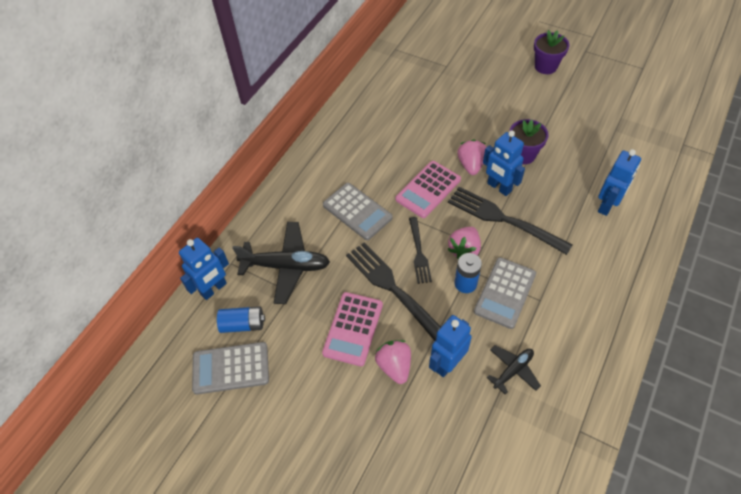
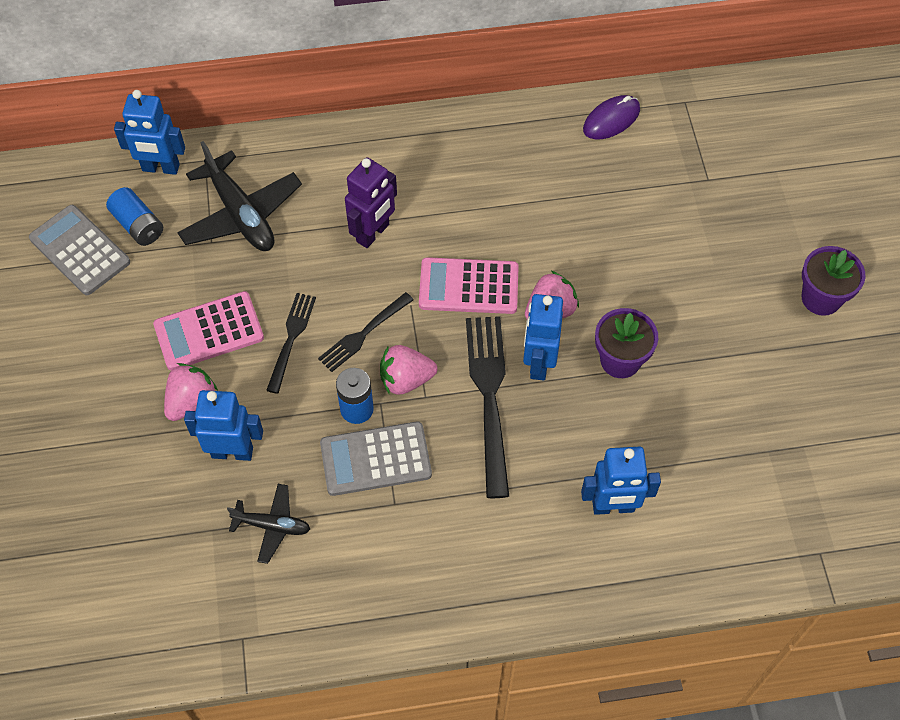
camera: 50 degrees right, 5 degrees up
(357, 211) = (373, 233): grey calculator -> purple robot
(379, 79) = (611, 120): none -> purple mouse
(393, 289) = (291, 338): black fork -> black fork, size x0.59

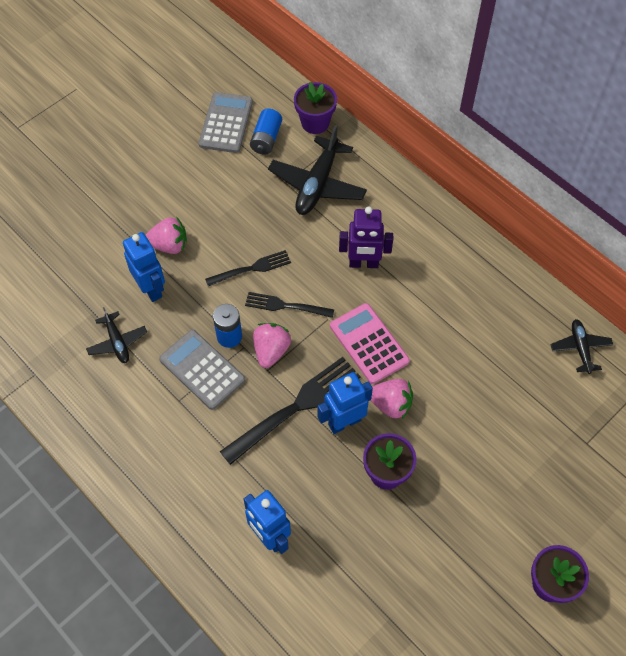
camera: 55 degrees right, 0 degrees up
(160, 168) = (315, 123): blue robot -> purple flower pot
(209, 332) = (222, 223): pink calculator -> none
(406, 379) = (271, 351): pink strawberry -> pink strawberry turned 60 degrees clockwise
(611, 120) = (580, 348): purple mouse -> black plane

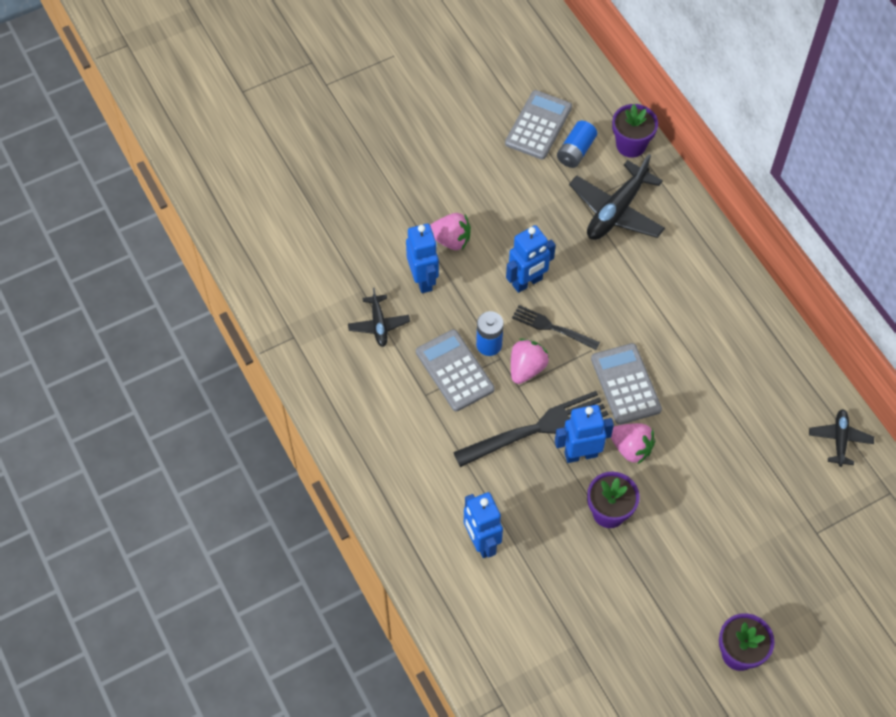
camera: 15 degrees right, 0 degrees up
(251, 268) = (527, 282): black fork -> blue robot
(363, 263) = (642, 303): purple robot -> none
(369, 344) = (625, 384): pink calculator -> grey calculator

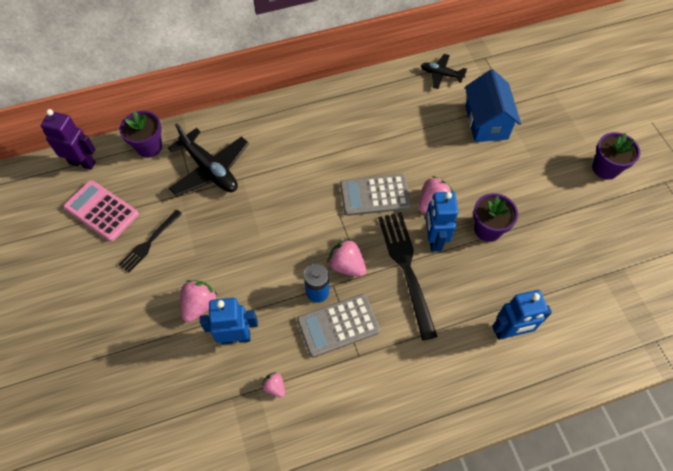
camera: 80 degrees left, 0 degrees up
(379, 324) = (275, 387): black plane -> pink strawberry
(527, 282) = (261, 249): blue robot -> none
(538, 125) = (101, 211): grey calculator -> pink calculator
(552, 327) = (311, 238): black fork -> black fork (149, 242)
(575, 151) = (140, 187): blue battery -> none
(593, 90) = (82, 163): none -> purple robot
(773, 501) = (486, 122): none -> blue house

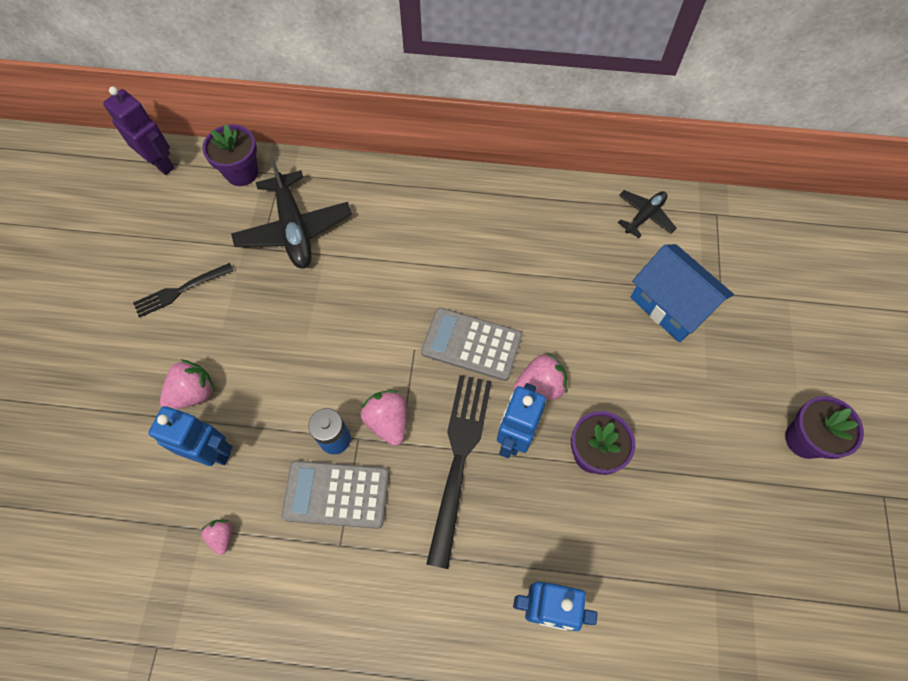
camera: 25 degrees right, 5 degrees up
(101, 211) = (150, 230): pink calculator -> none
(441, 74) = (644, 216): black plane -> black plane turned 90 degrees clockwise
(486, 122) = (670, 305): blue house -> blue house turned 60 degrees counterclockwise

